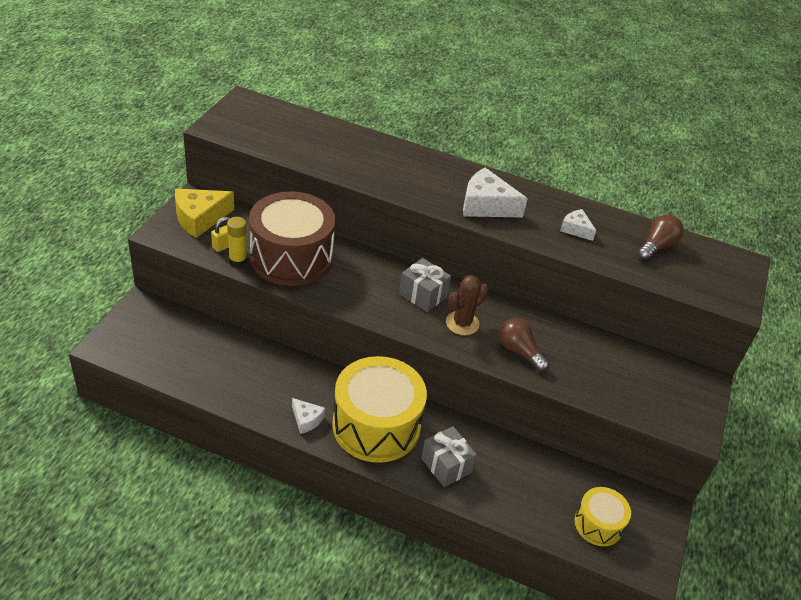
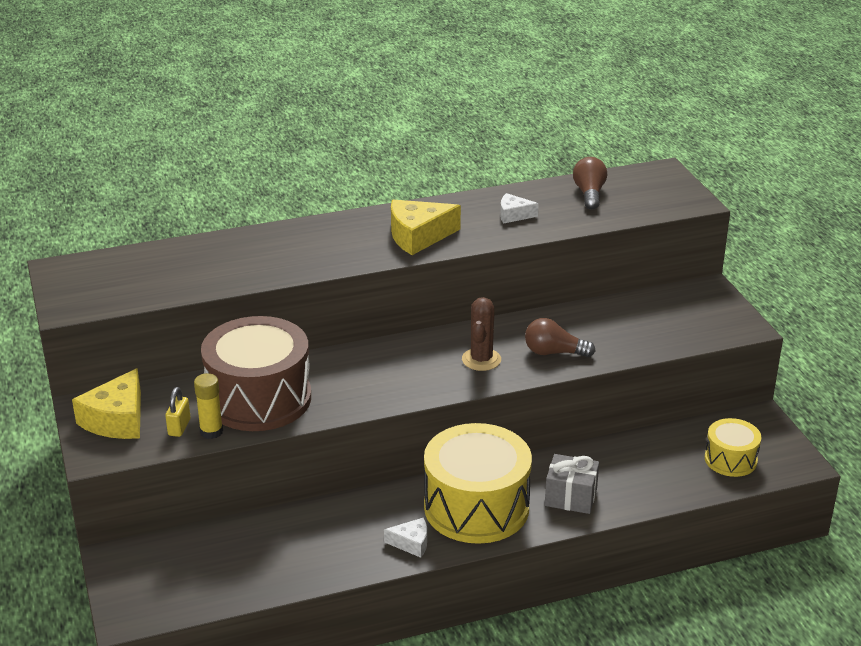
camera: 35 degrees left, 10 degrees down
(423, 295) = (419, 358): grey gift -> none
(486, 205) = (418, 236): white cheese -> yellow cheese

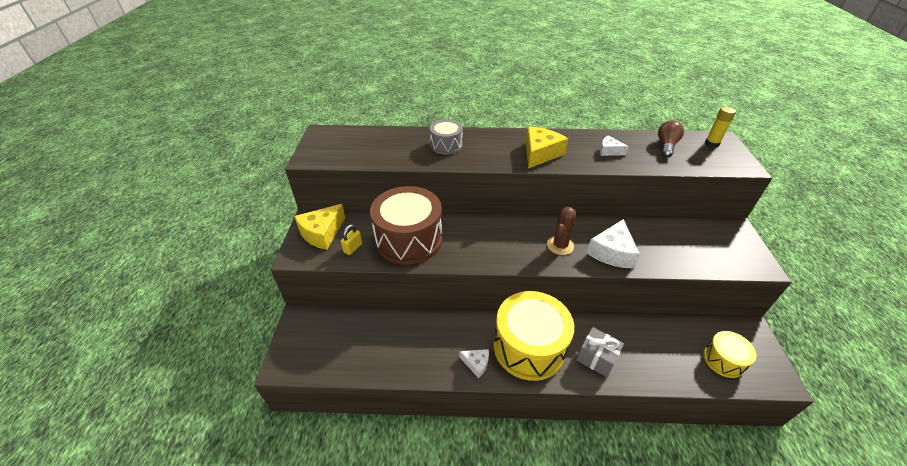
camera: 20 degrees right, 10 degrees up
(211, 431) = (369, 256): yellow glue stick -> yellow glue stick (711, 143)
(273, 250) = (446, 145): none -> grey drum
(418, 236) = (540, 153): yellow cheese -> yellow cheese turned 120 degrees clockwise
(554, 352) = (612, 252): brown light bulb -> white cheese

